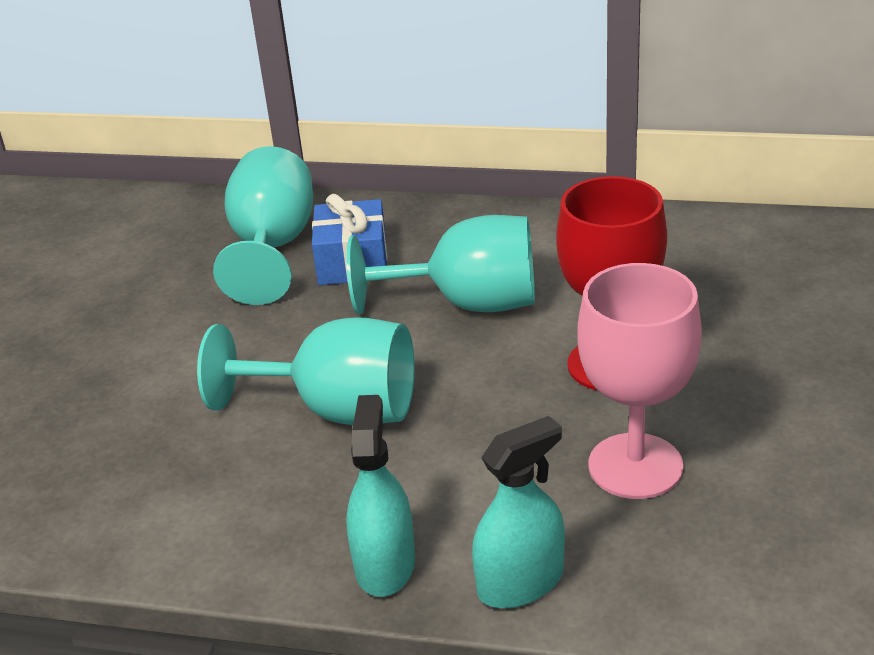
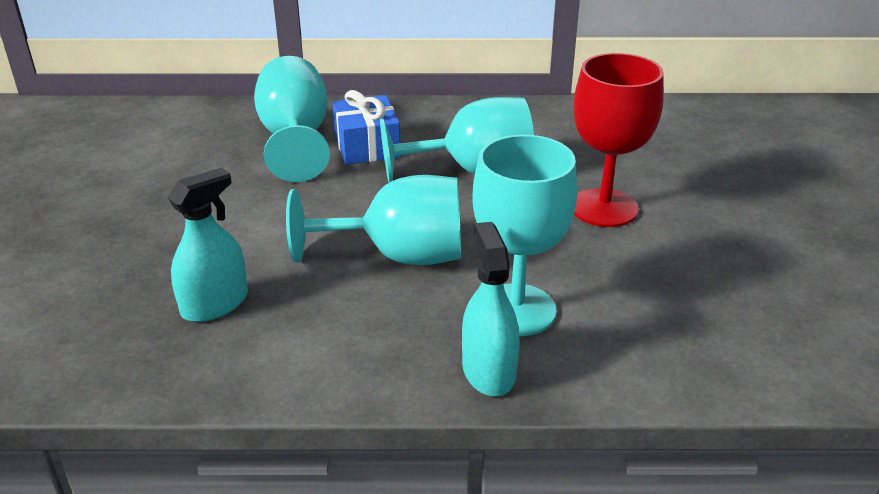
camera: 15 degrees left, 0 degrees up
(447, 491) = (516, 310): none -> turquoise goblet
(520, 582) = (606, 373): turquoise spray bottle -> turquoise spray bottle (215, 304)
(635, 466) = (656, 279): pink goblet -> none

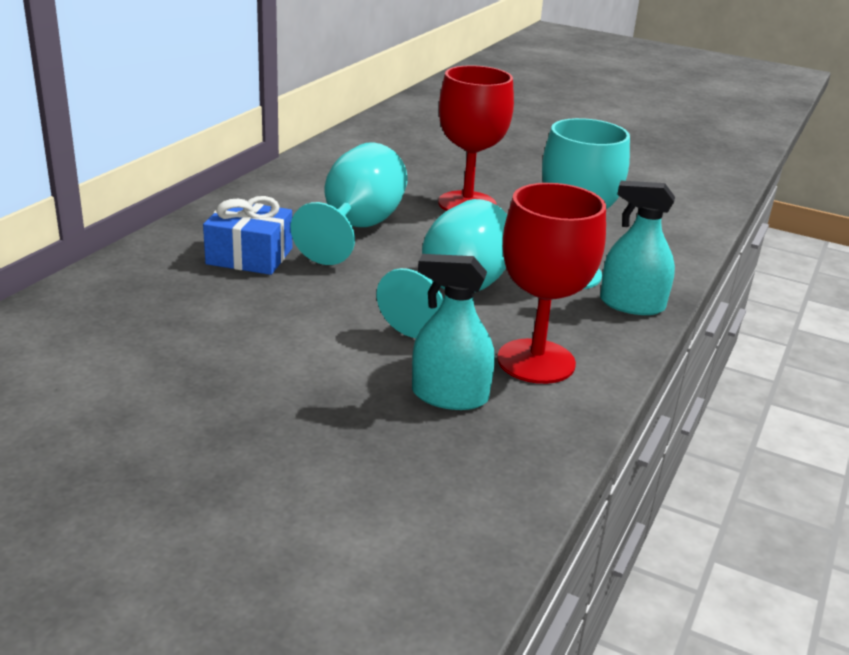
camera: 65 degrees left, 5 degrees down
(215, 304) = (449, 396): turquoise spray bottle -> turquoise spray bottle turned 60 degrees counterclockwise
(295, 139) = (183, 285): turquoise goblet -> none
(309, 335) = (536, 361): none -> red goblet

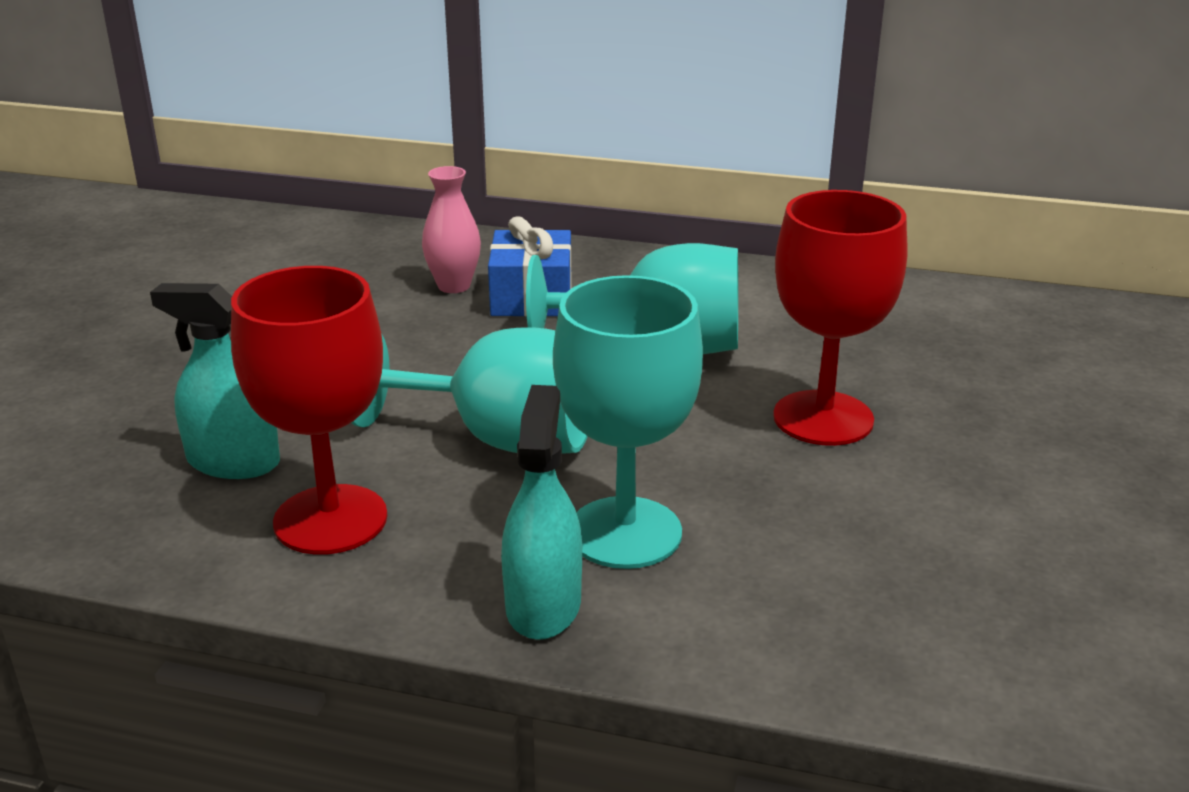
camera: 80 degrees right, 0 degrees up
(205, 282) = (454, 286): none -> pink vase
(449, 396) = (233, 462): turquoise spray bottle -> turquoise spray bottle turned 75 degrees counterclockwise

